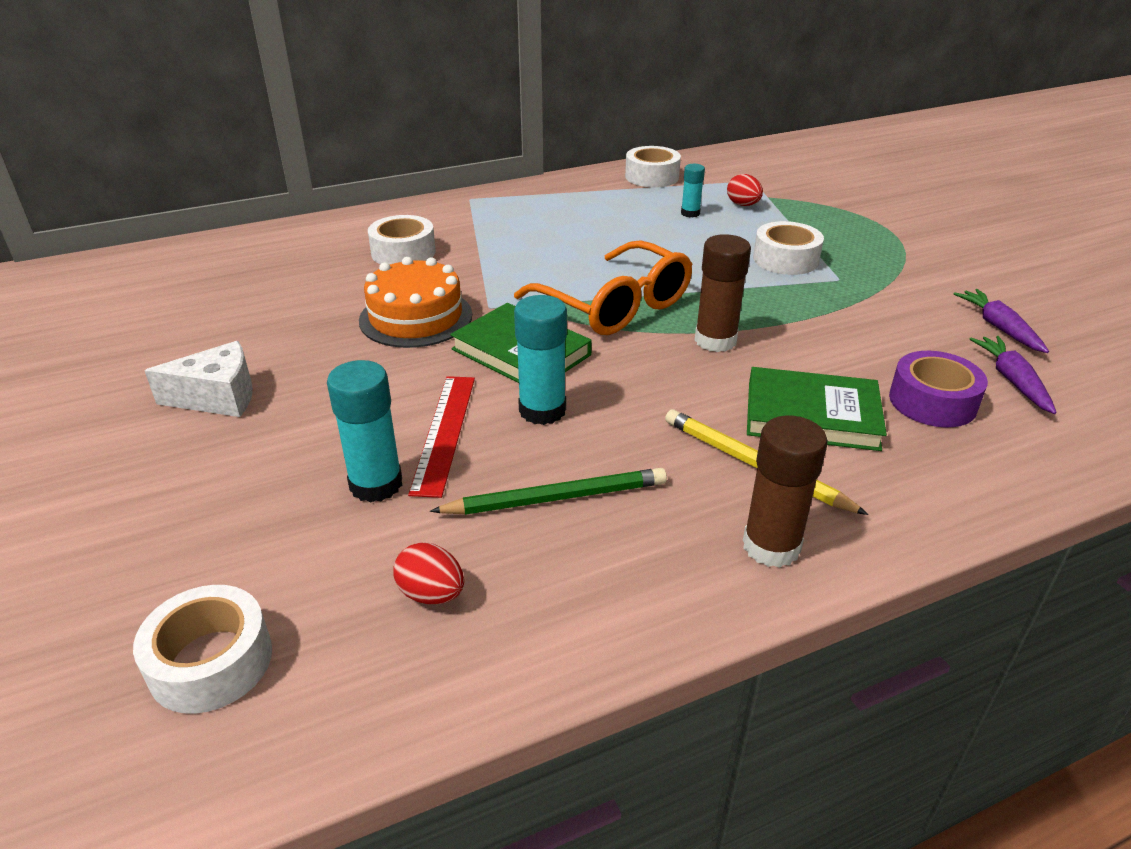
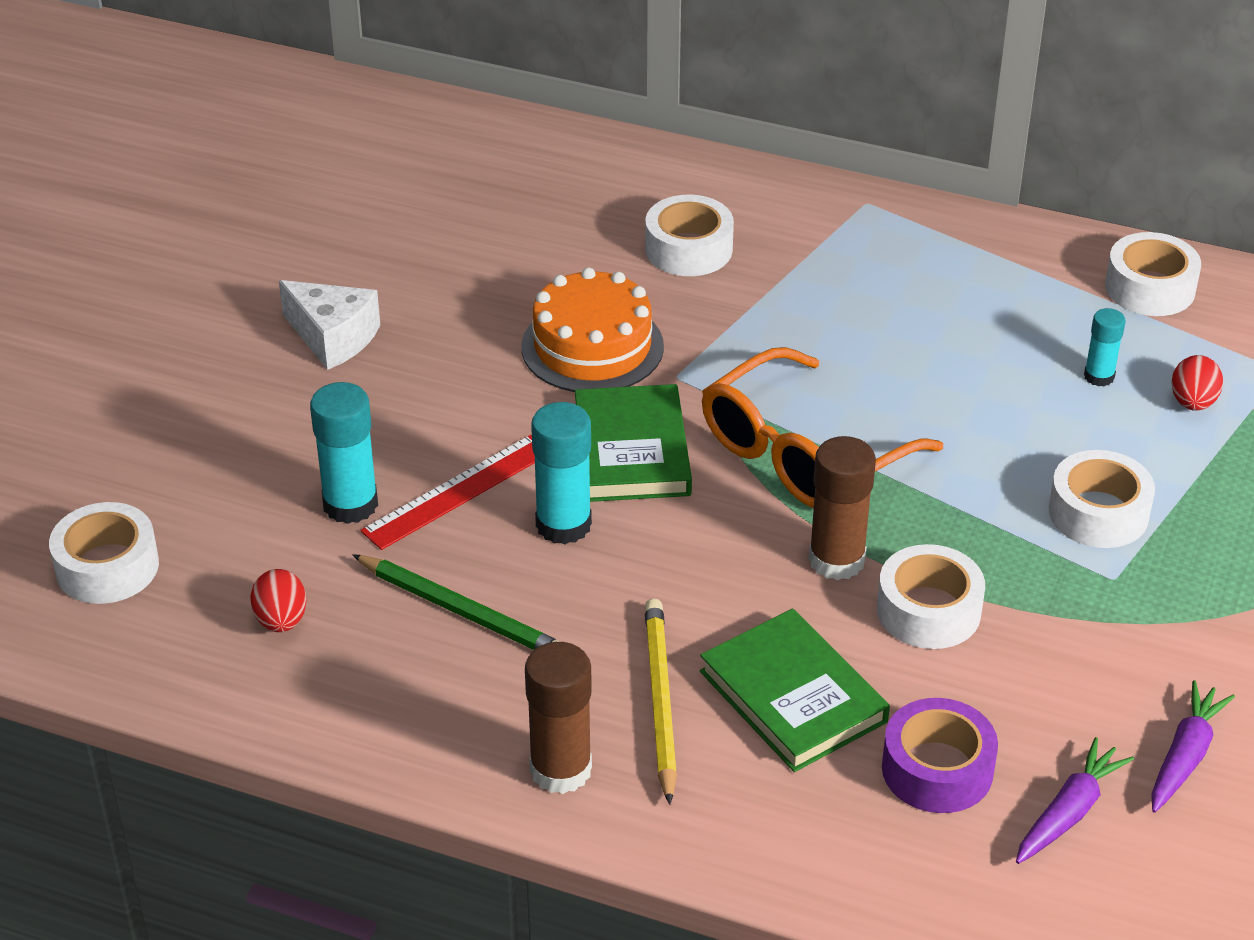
camera: 45 degrees right, 5 degrees up
(615, 306) = (802, 453): orange glasses -> orange glasses turned 45 degrees clockwise
(795, 336) = (928, 611): none -> white tape

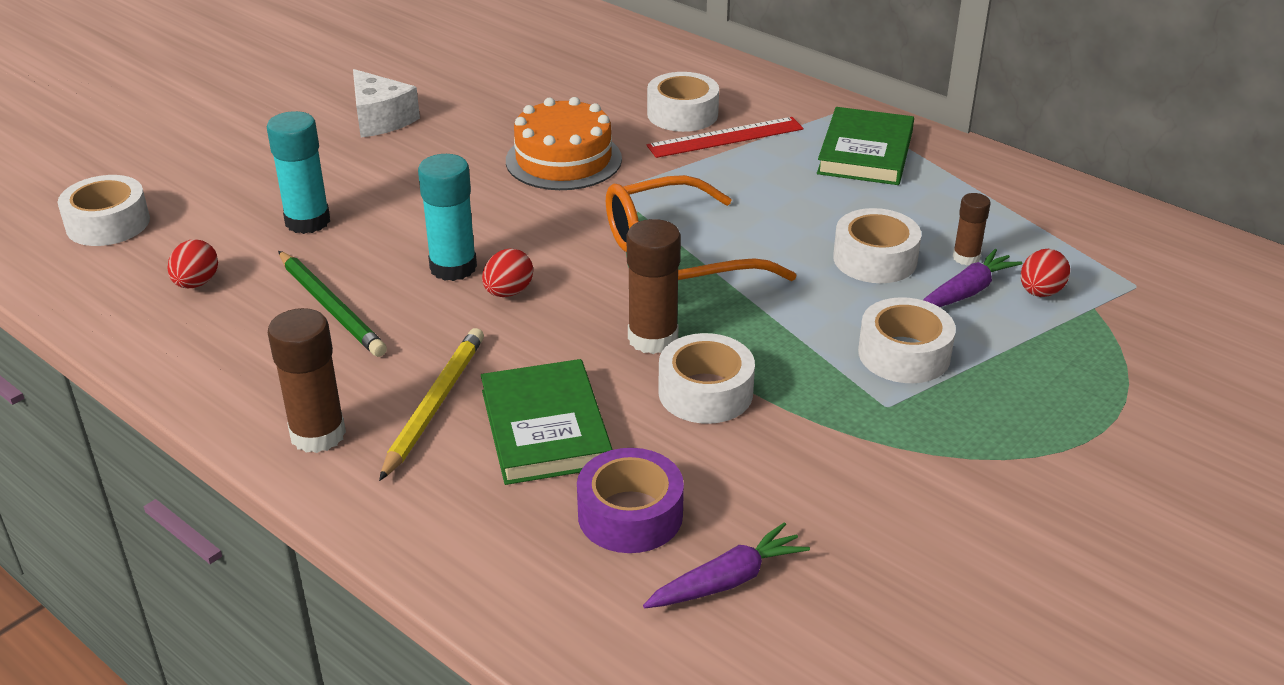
camera: 20 degrees right, 5 degrees down
(458, 492) = (391, 230): red ruler -> red ruler (725, 137)
(631, 450) = (543, 230): green book -> green book (865, 152)
(646, 542) = (508, 292): none -> red egg
(1099, 376) = (966, 257): turquoise glue stick -> brown glue stick
(1150, 288) = (1049, 206): white tape -> white tape (875, 259)
(1184, 756) = (867, 563): purple carrot -> purple carrot (966, 292)

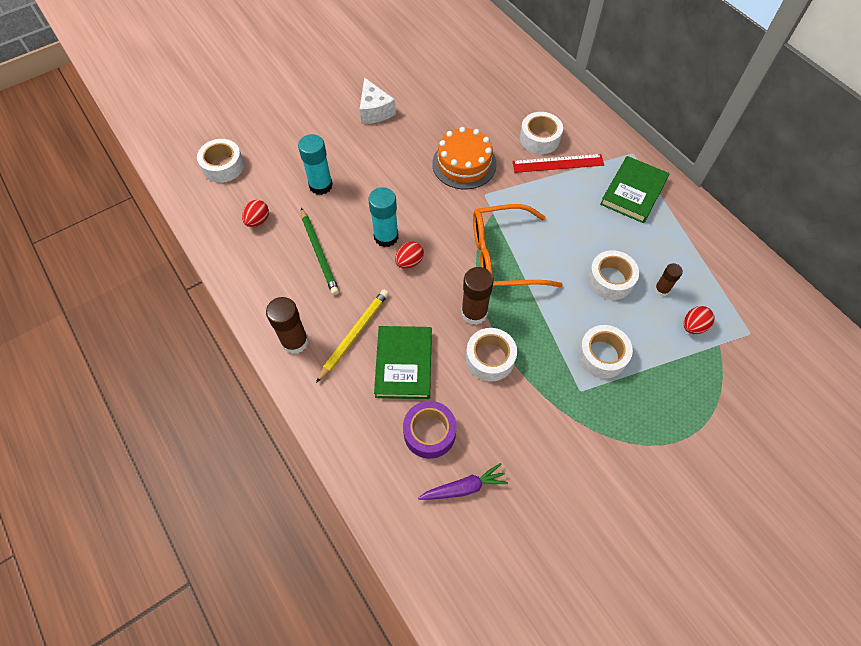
camera: 15 degrees right, 25 degrees up
(966, 292) = (652, 317): purple carrot -> none

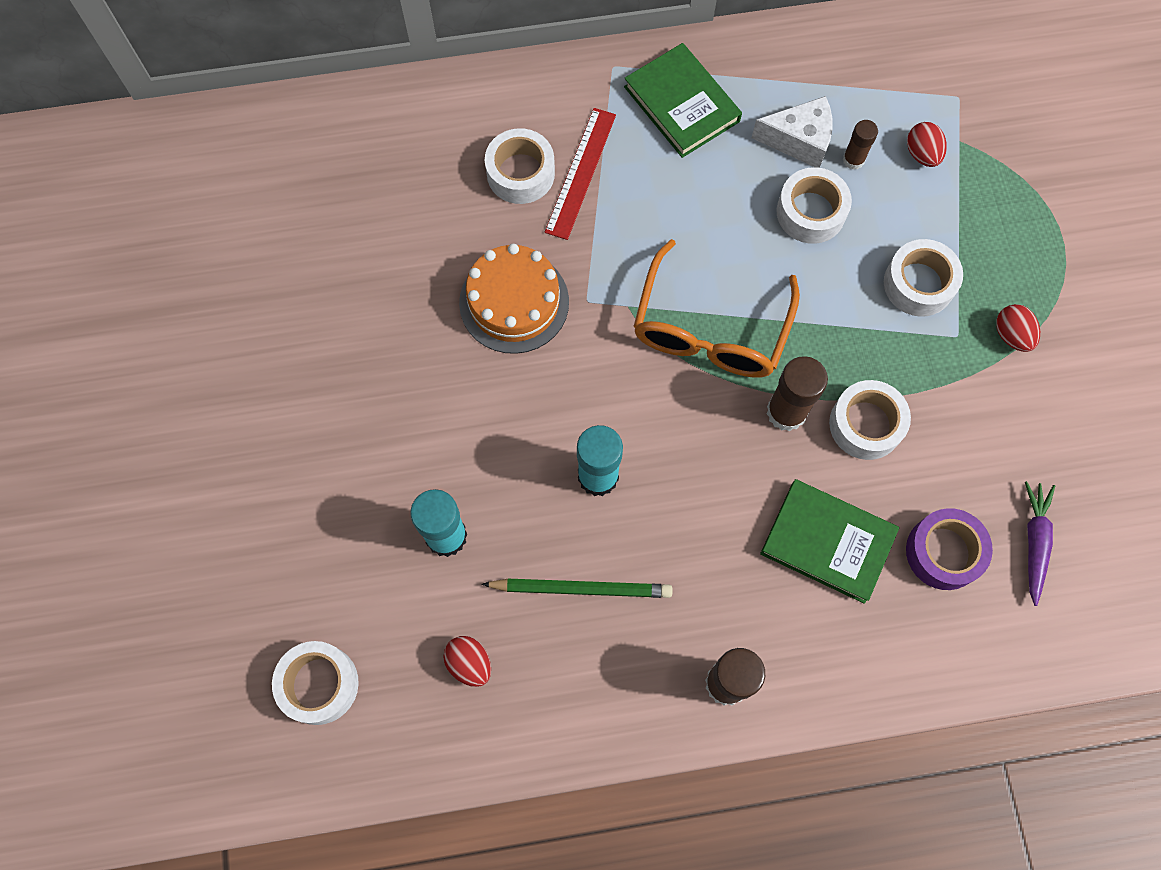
camera: 65 degrees left, 10 degrees up
(354, 335) = (751, 592): yellow pencil -> none
(375, 111) = (328, 387): white cheese -> white cheese (799, 140)
(409, 262) = (660, 462): red egg -> red egg (1011, 335)

